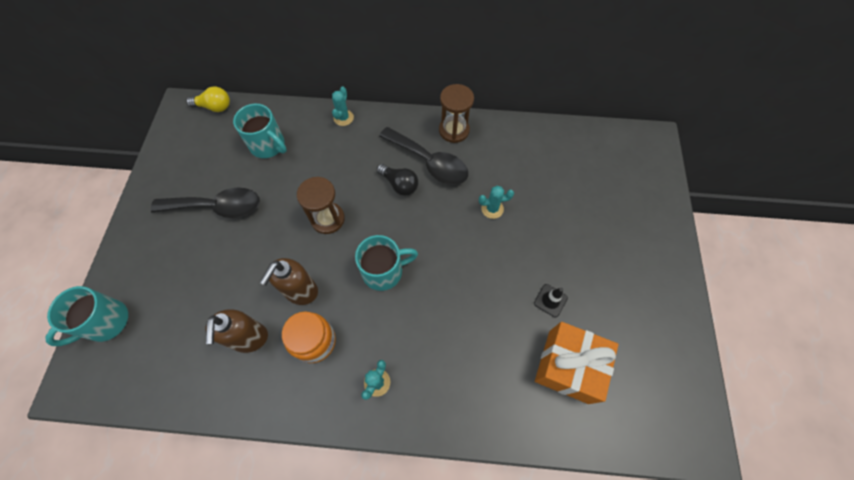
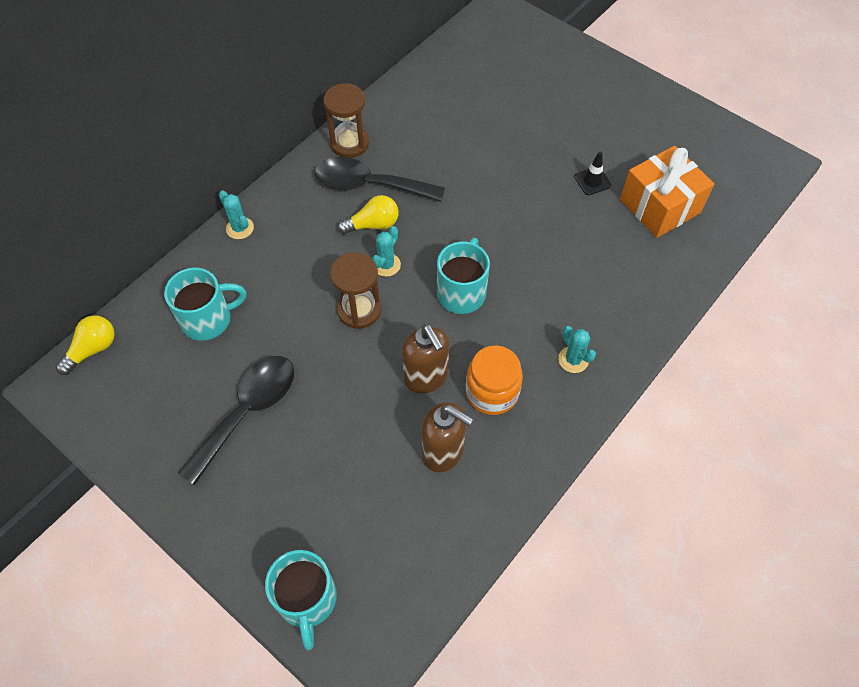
camera: 55 degrees left, 5 degrees down
(399, 184) = (373, 224): black light bulb -> yellow light bulb
(429, 162) = (369, 185): black spoon -> black spoon turned 150 degrees counterclockwise
(492, 209) = (466, 167): turquoise cactus -> turquoise cactus (386, 265)

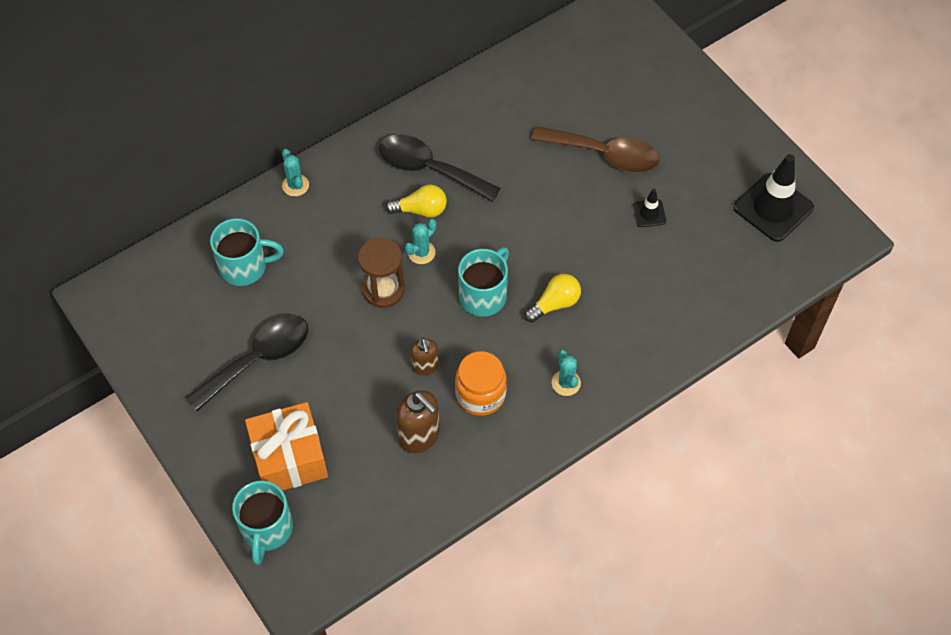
camera: 15 degrees right, 0 degrees up
(93, 349) = (137, 271): yellow light bulb -> yellow light bulb (555, 304)
(349, 143) = (423, 121): brown hourglass -> none
(426, 377) = (425, 367): brown soap dispenser -> brown soap dispenser, size x0.62
(531, 138) = (605, 155): none -> brown spoon
(660, 206) = (706, 254): orange gift -> orange gift (289, 458)
(703, 152) = (773, 207): none -> black traffic cone

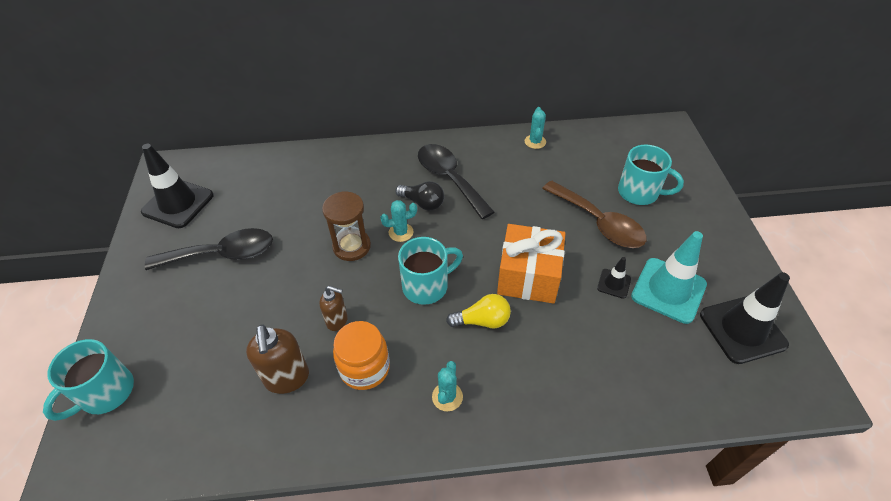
camera: 30 degrees right, 10 degrees down
(158, 330) = (178, 204): none -> black traffic cone
(245, 266) = (269, 188): turquoise mug -> turquoise mug (639, 192)
(289, 458) = (175, 341): orange gift -> orange gift (528, 276)
(295, 185) = (347, 152): turquoise cactus -> turquoise cactus (535, 142)
(421, 210) = (423, 203): yellow light bulb -> black light bulb
(425, 367) = (337, 321): brown soap dispenser -> brown soap dispenser turned 90 degrees counterclockwise
(698, 198) = (668, 290): none -> turquoise traffic cone

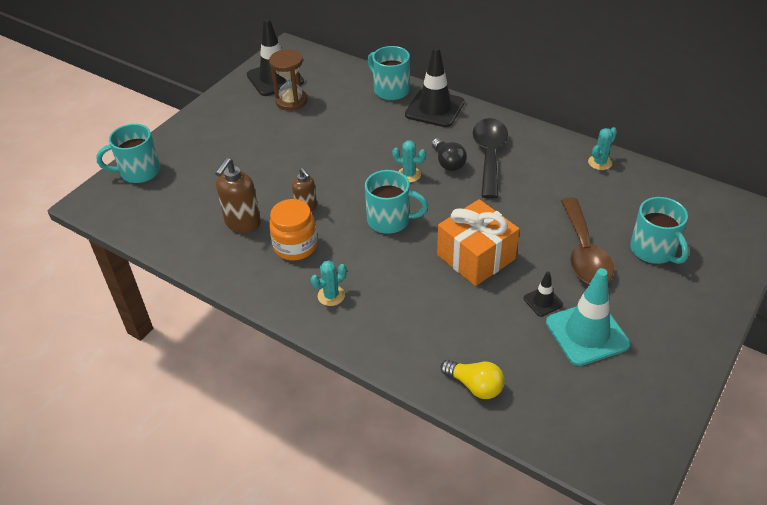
camera: 40 degrees right, 5 degrees down
(222, 254) = (273, 126): black spoon -> none
(307, 161) = (390, 90): none -> turquoise mug
(351, 246) = (363, 165): brown hourglass -> brown hourglass (291, 101)
(482, 321) = (406, 265): yellow light bulb -> yellow light bulb (475, 386)
(742, 329) = (620, 398): black traffic cone -> black traffic cone (434, 109)

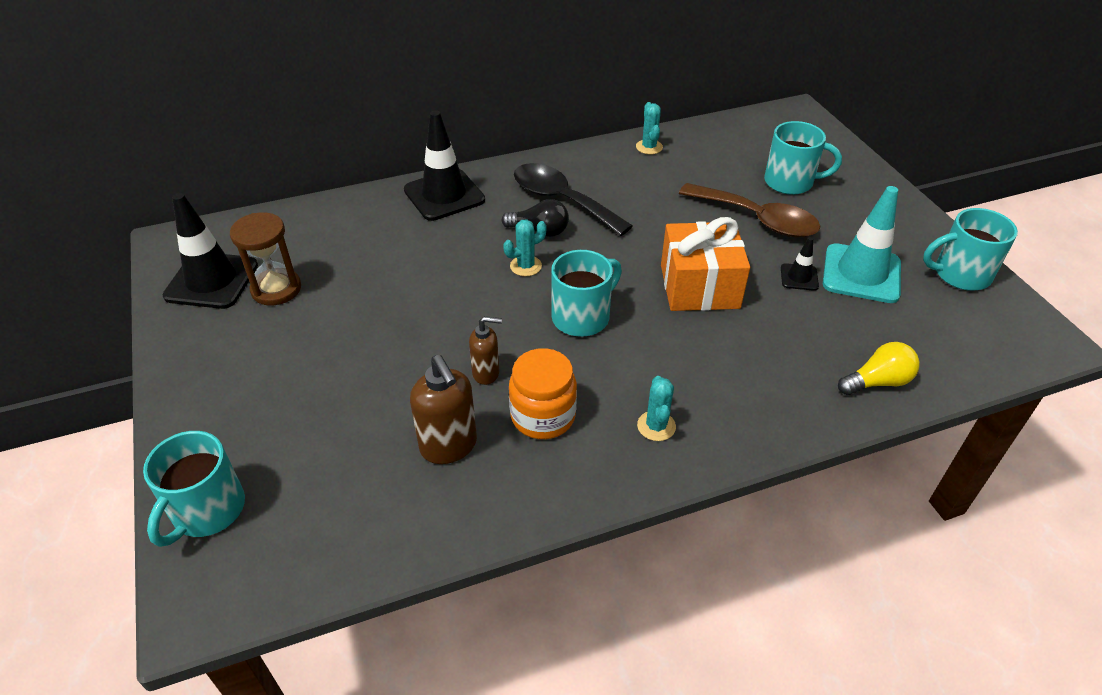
camera: 55 degrees left, 0 degrees up
(390, 90) = (370, 207): turquoise mug -> turquoise mug (960, 274)

